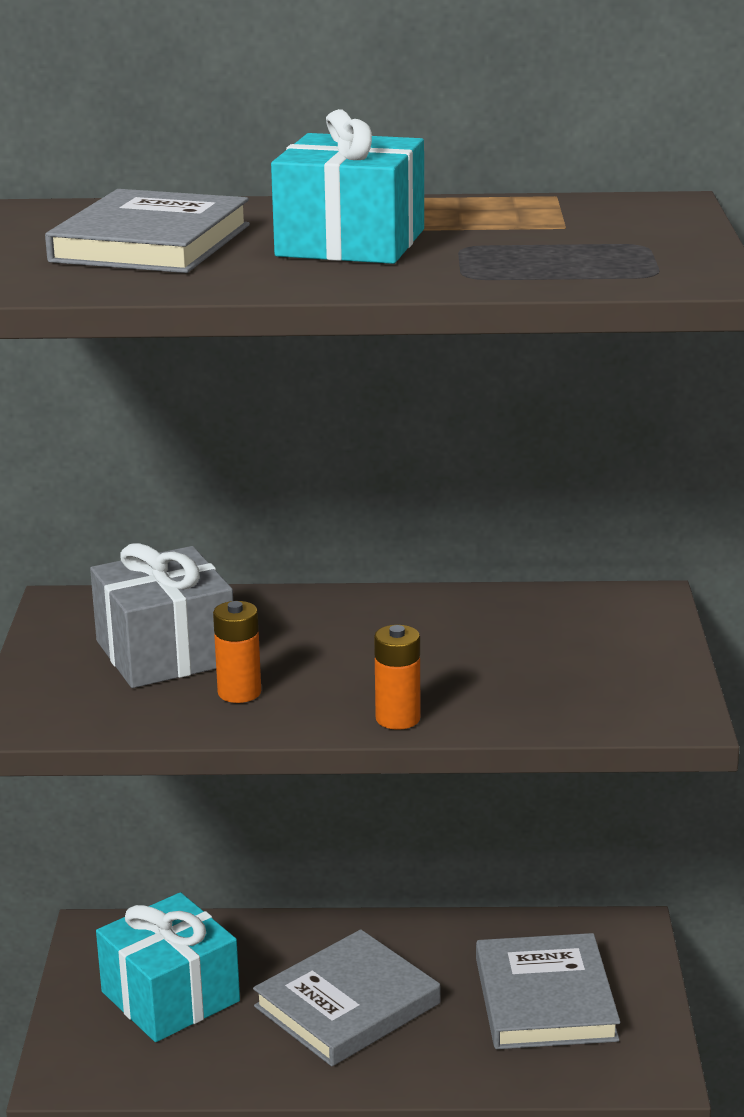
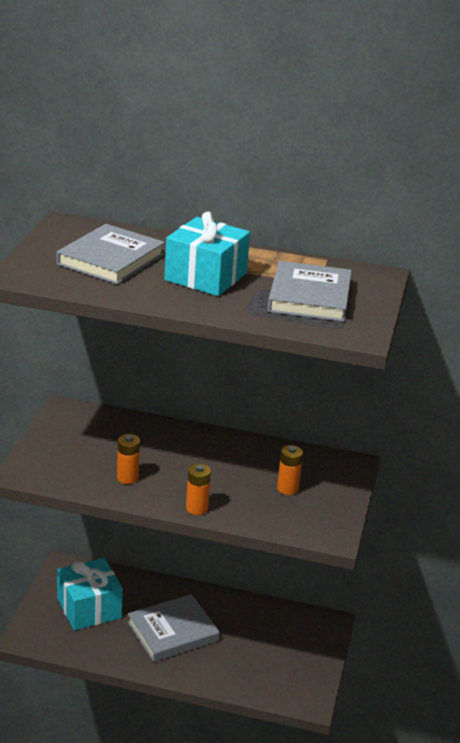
camera: 10 degrees right, 5 degrees up
(165, 652) = (101, 447): grey gift -> none
(545, 999) = (271, 650): grey book -> grey book (309, 297)
(551, 657) = (287, 488): none -> orange battery

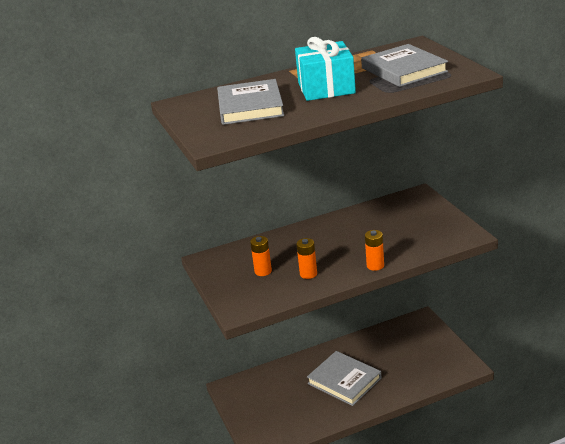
camera: 30 degrees left, 0 degrees up
(89, 608) = (276, 401): turquoise gift -> none
(172, 631) = (344, 381): grey book -> grey book turned 75 degrees counterclockwise
(287, 488) = (406, 226): orange battery -> orange battery (263, 271)

